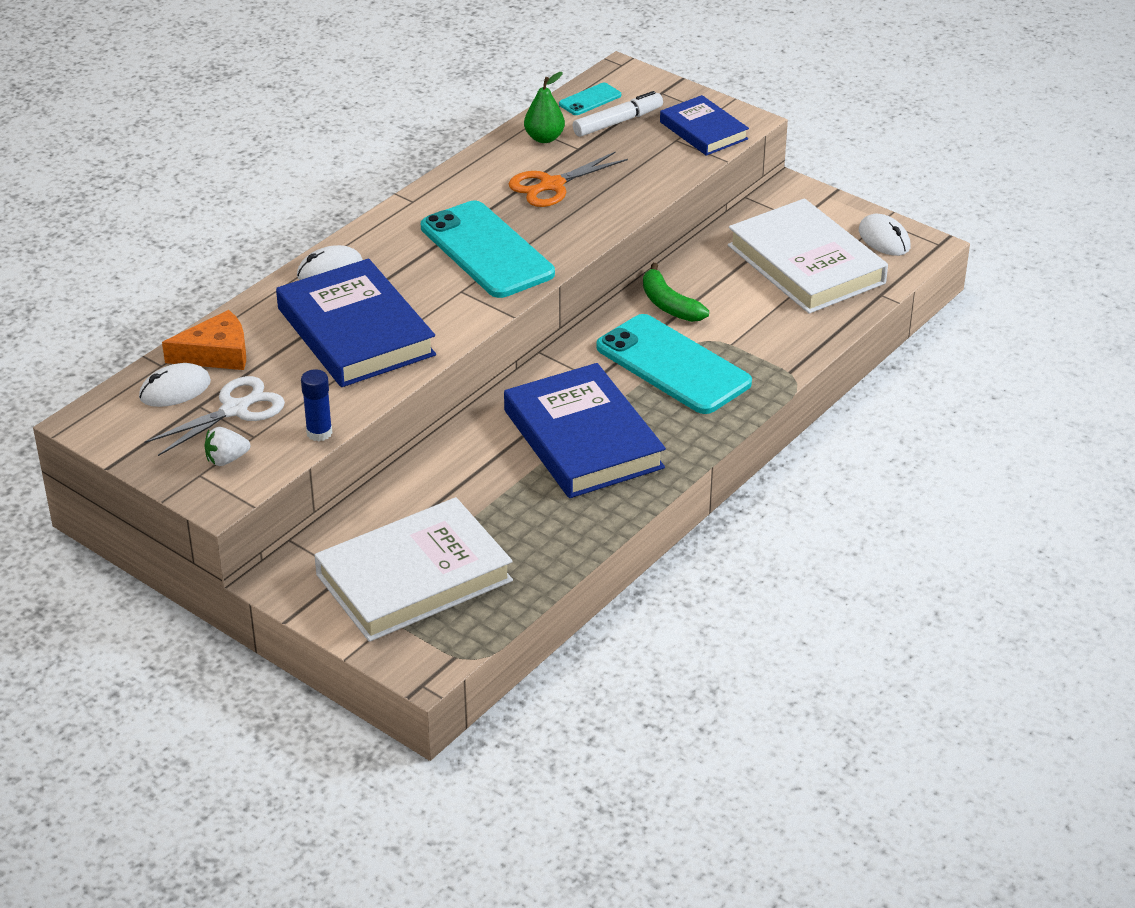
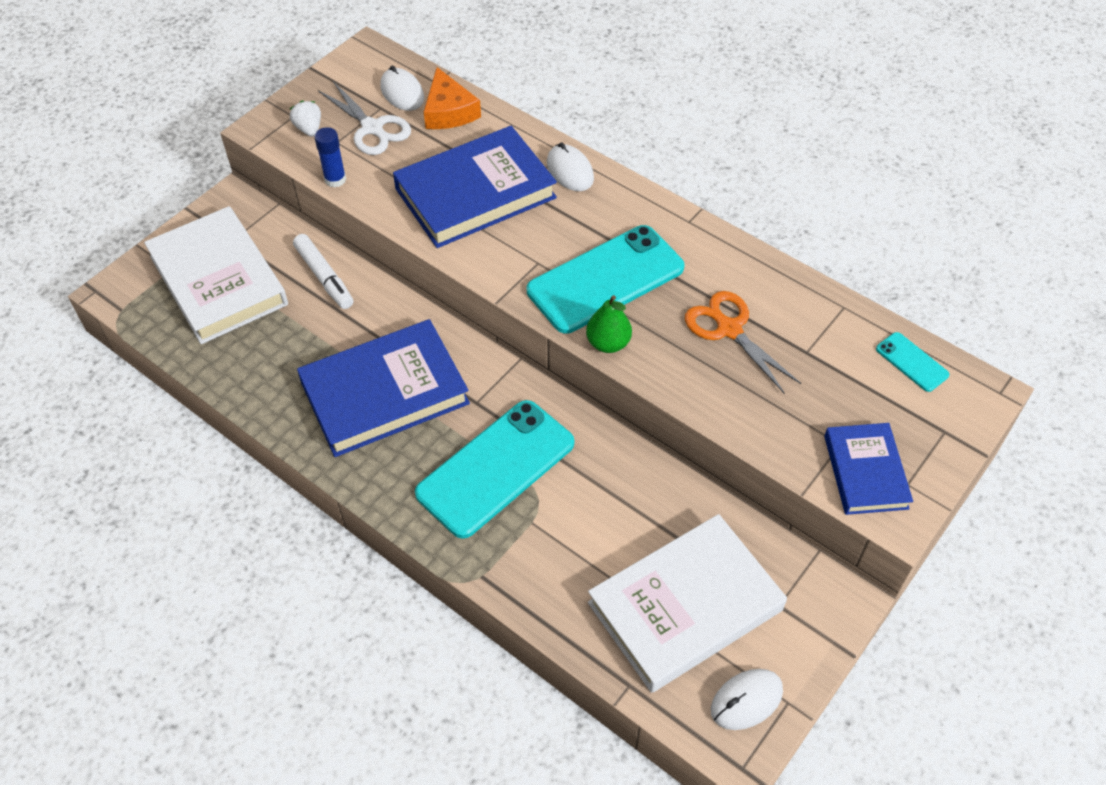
camera: 90 degrees right, 15 degrees up
(544, 138) = (822, 322): green pear -> green pear (608, 343)
(618, 122) = (868, 388): white marker -> white marker (324, 277)
(669, 304) = (600, 467): green banana -> none
(703, 130) = (865, 472): blue book -> blue book turned 60 degrees counterclockwise

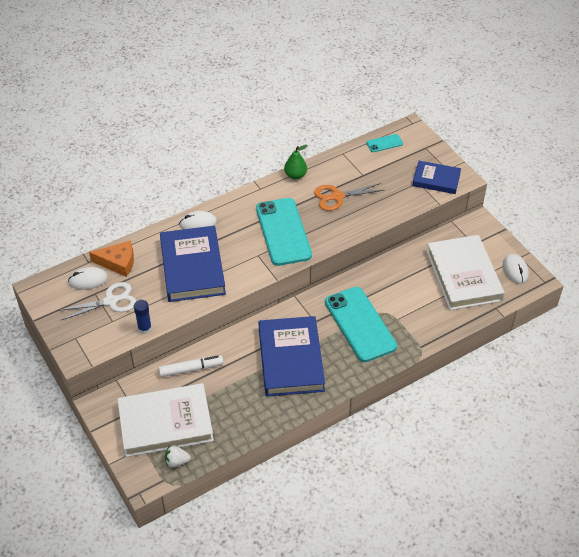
camera: 70 degrees left, 5 degrees down
(309, 129) = (92, 332): white strawberry -> white strawberry (177, 461)
(608, 343) = (325, 243): green pear -> green pear (295, 175)

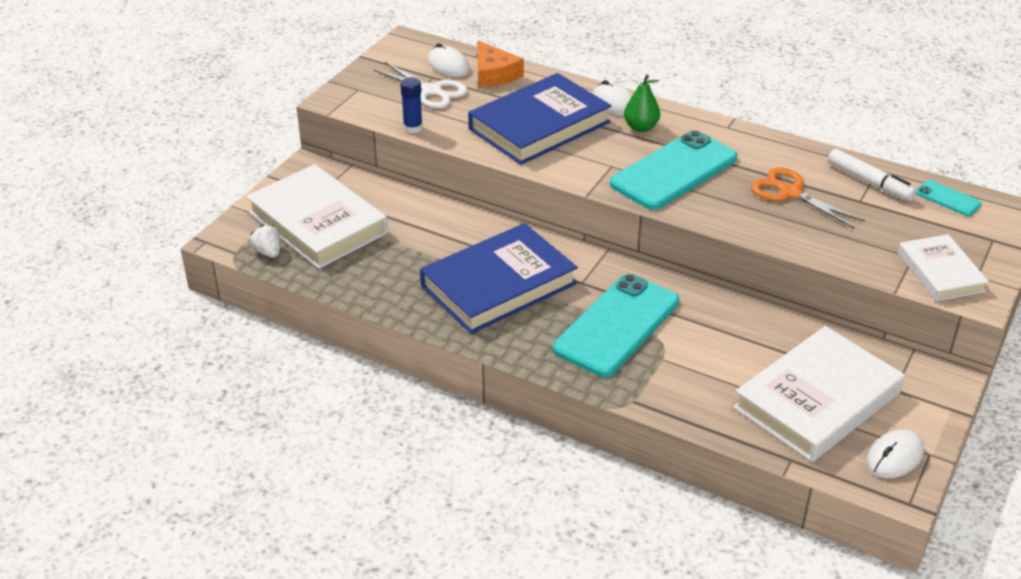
camera: 60 degrees right, 10 degrees down
(191, 369) = (413, 211): white marker -> white marker (869, 182)
(295, 175) = (786, 145): green pear -> green pear (641, 127)
(436, 180) = (940, 272): blue book -> white book

